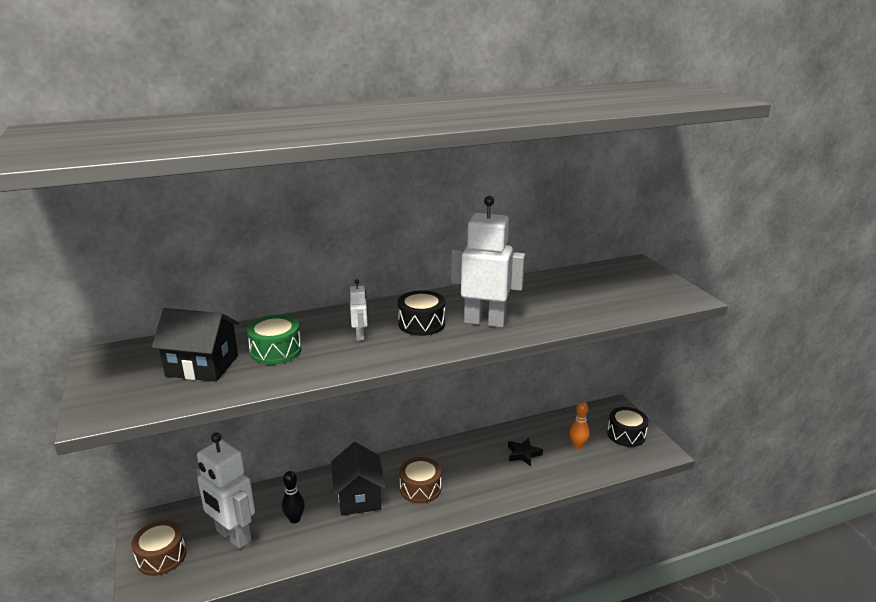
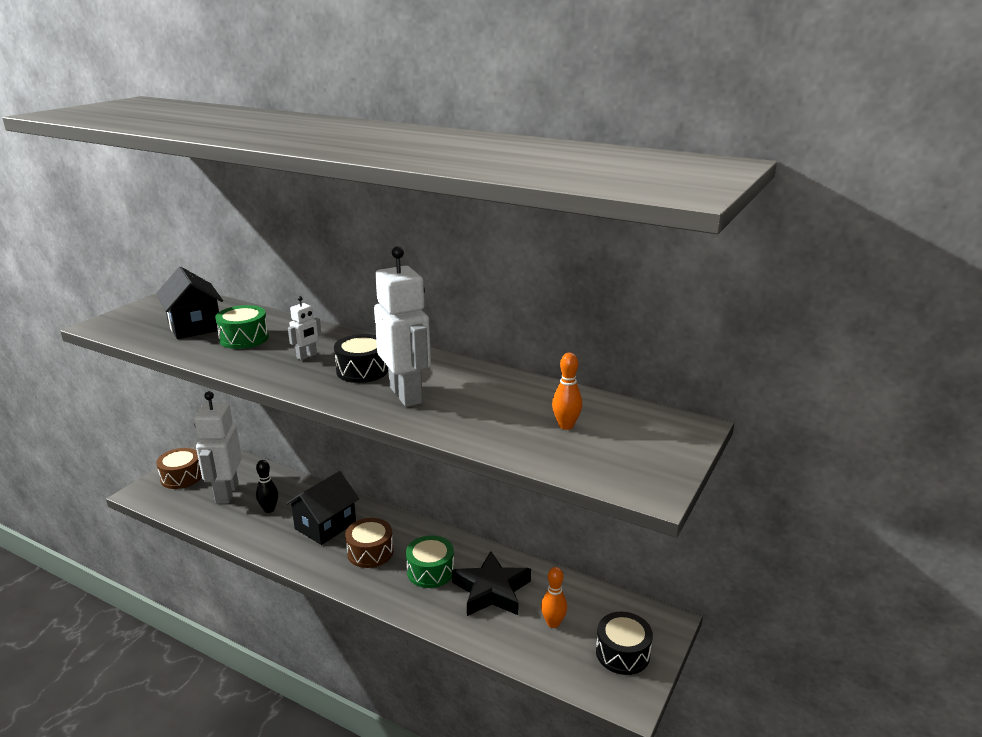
camera: 50 degrees right, 0 degrees up
(475, 470) = (430, 571): none -> green drum
(523, 454) = (491, 590): black star -> black star, size x1.78
(594, 291) = (566, 426): none -> orange bowling pin

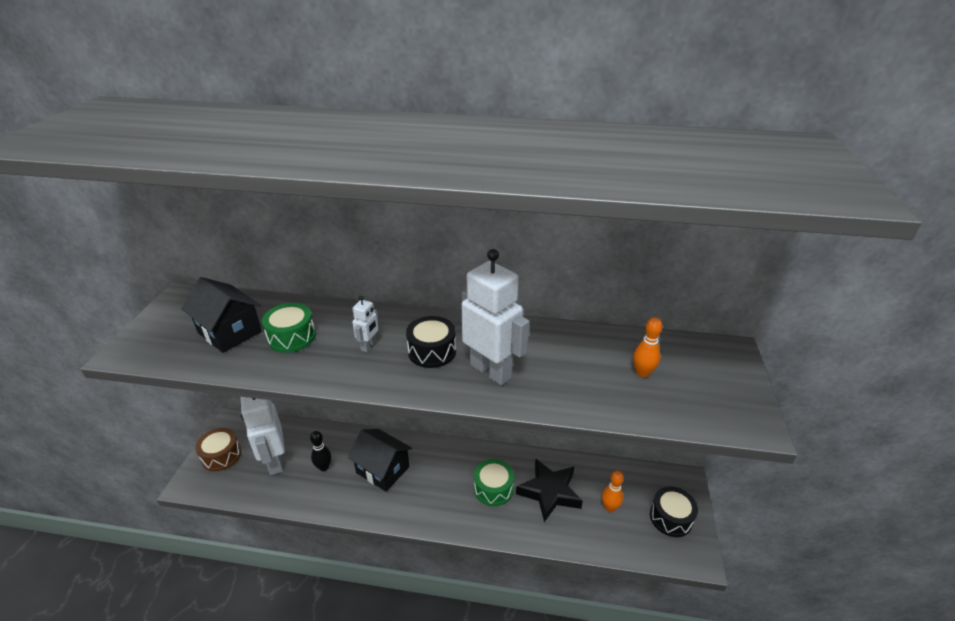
camera: 20 degrees left, 10 degrees up
(325, 525) = (383, 469): black house -> black house turned 75 degrees counterclockwise
(370, 552) = (435, 485): brown drum -> none

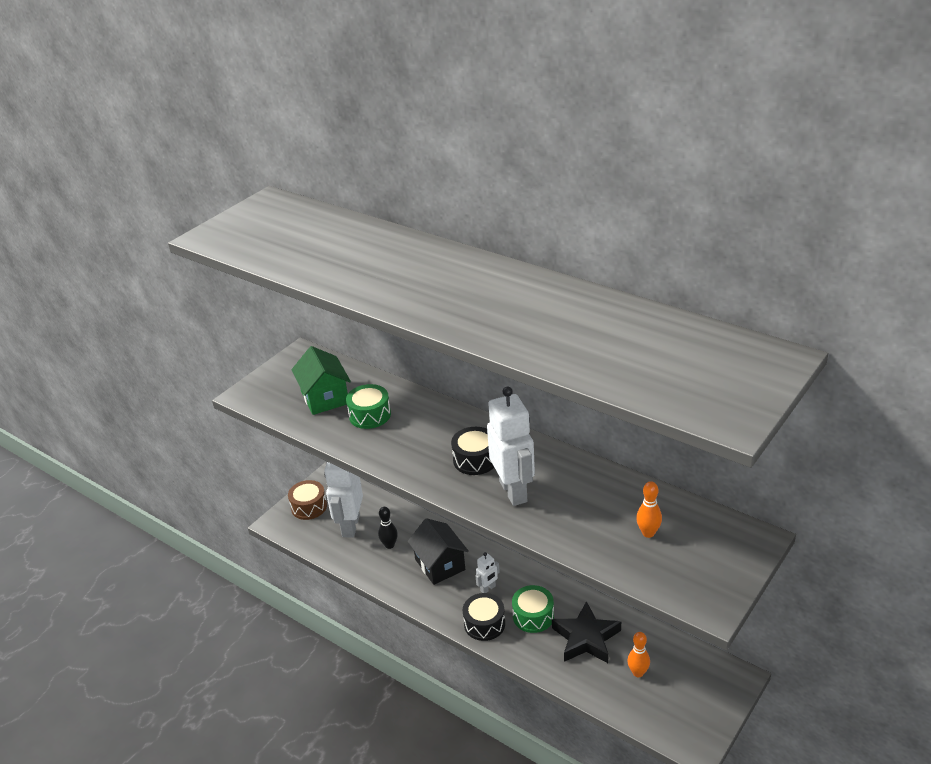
camera: 30 degrees right, 0 degrees up
(230, 332) = (325, 397): black house -> green house
(369, 346) = (426, 440): white robot -> white robot (488, 588)
(671, 518) = (695, 704): black drum -> black drum (484, 624)

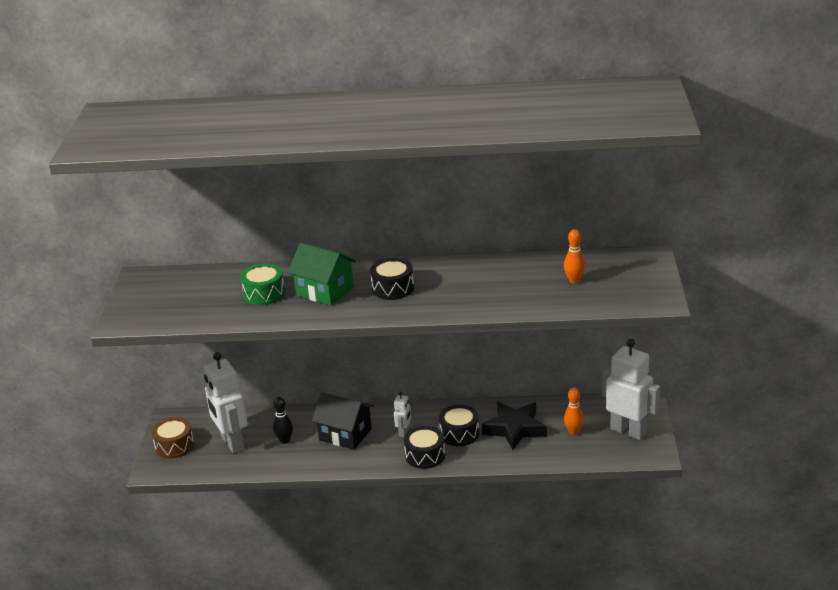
camera: 35 degrees left, 5 degrees down
(325, 397) = (205, 297): green house -> green house (325, 291)
(513, 491) = (447, 295): white robot -> white robot (628, 431)
(533, 616) = (459, 433): green drum -> black drum

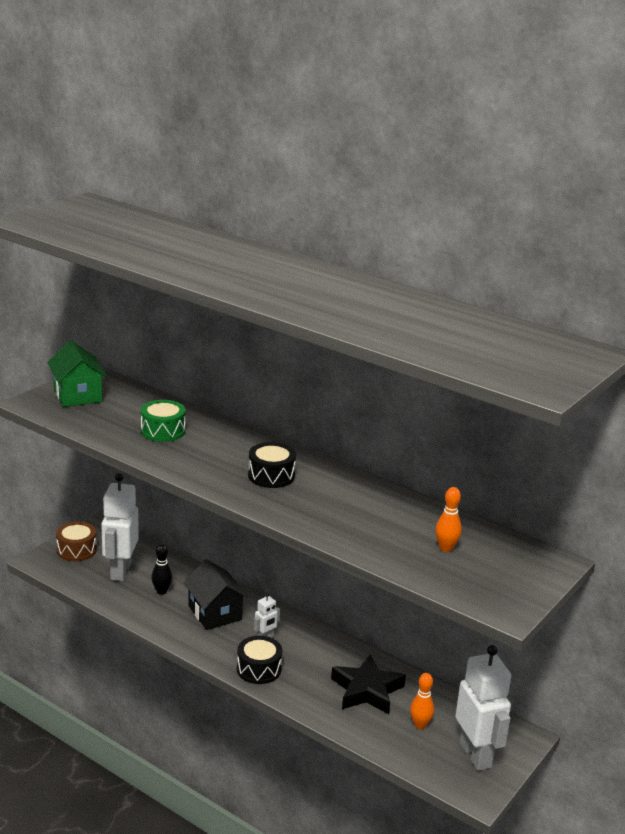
camera: 30 degrees right, 5 degrees down
(325, 291) = (212, 451): green house -> green house (77, 395)
(459, 433) = (311, 666): black drum -> none

